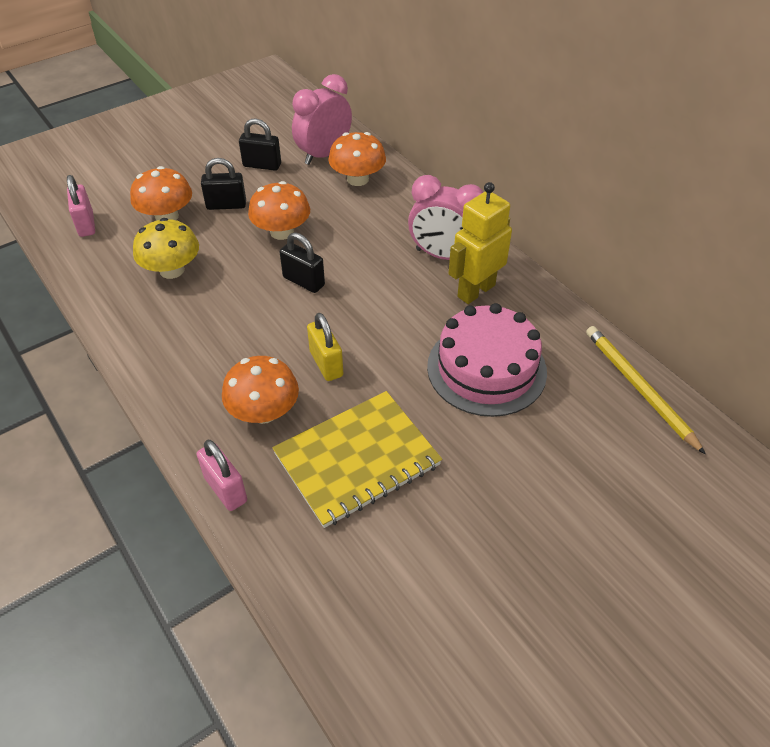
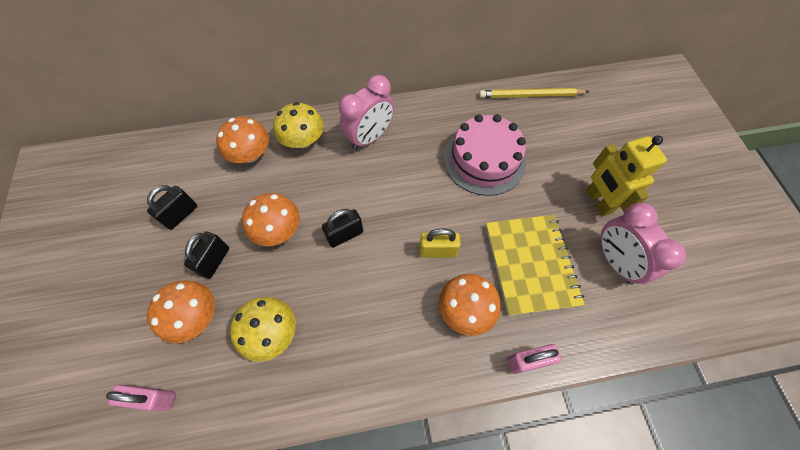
camera: 65 degrees left, 15 degrees up
(324, 154) = (202, 165): pink clock -> pink clock (615, 261)
(401, 207) = (303, 140): none -> yellow mushroom
(475, 291) = (413, 135): yellow robot -> yellow robot (598, 201)

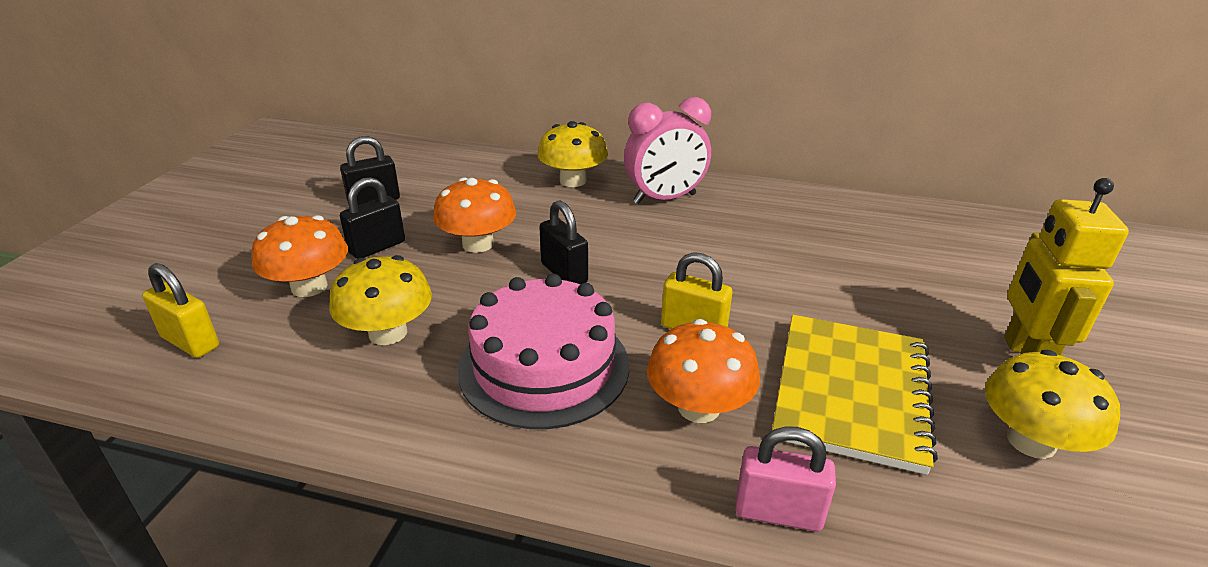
camera: 25 degrees right, 30 degrees down
(154, 398) = (190, 342): pink padlock -> yellow padlock
(250, 154) = (498, 176): orange mushroom -> none
(345, 235) = (564, 273): black padlock -> black padlock turned 60 degrees clockwise
(484, 160) = (829, 259): pink cake -> pink cake (544, 366)
(530, 95) = (945, 218): yellow pencil -> none
(615, 261) = (1031, 441): pink clock -> yellow mushroom

